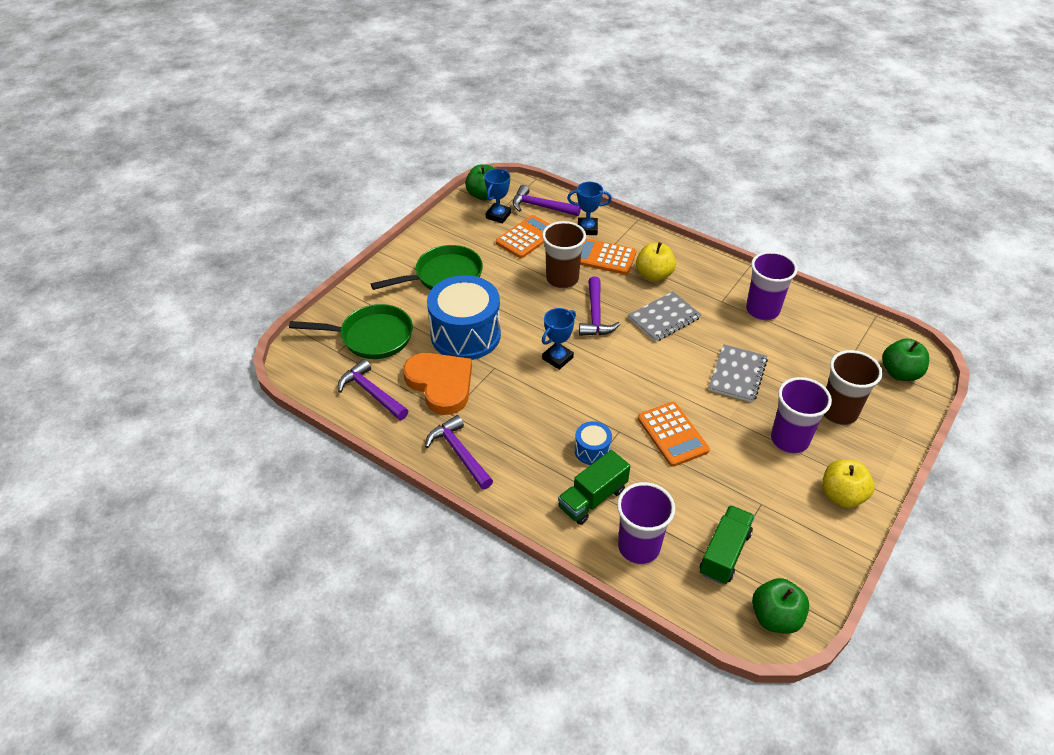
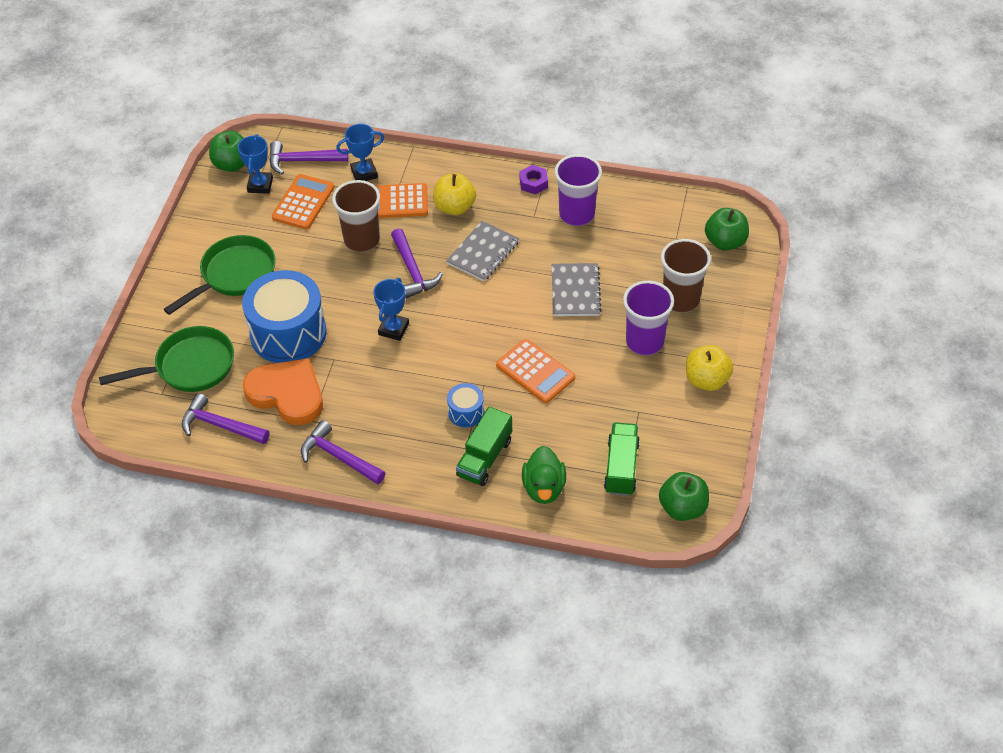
camera: 20 degrees left, 5 degrees up
(639, 547) = (544, 488): purple cup -> green duck
(732, 274) = (533, 183): none -> purple nut

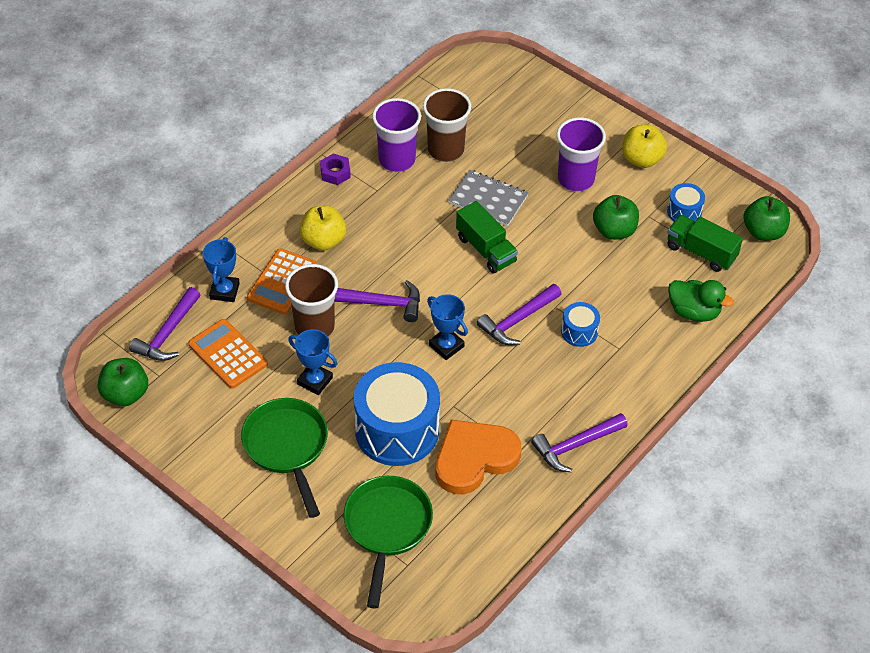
camera: 65 degrees left, 0 degrees up
(220, 425) = (480, 528): purple hammer -> purple hammer (517, 320)
(260, 185) = (175, 381): blue trophy -> blue trophy (315, 381)
(483, 253) = (396, 244): grey notebook -> none
(484, 458) = (638, 339): green truck -> green truck (486, 249)
(535, 372) = (563, 265): orange calculator -> none
(663, 436) = (684, 212): none -> blue drum
(681, 300) = (544, 136): brown cup -> brown cup (446, 150)
(725, 242) = (499, 80): green apple -> green apple (614, 230)

